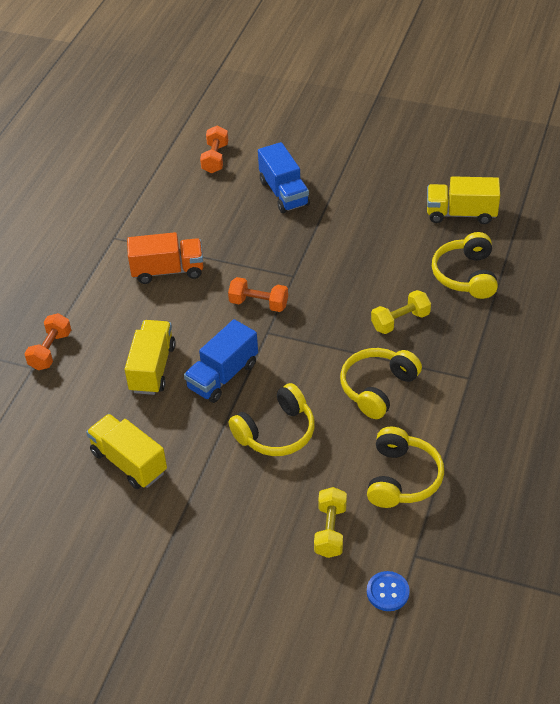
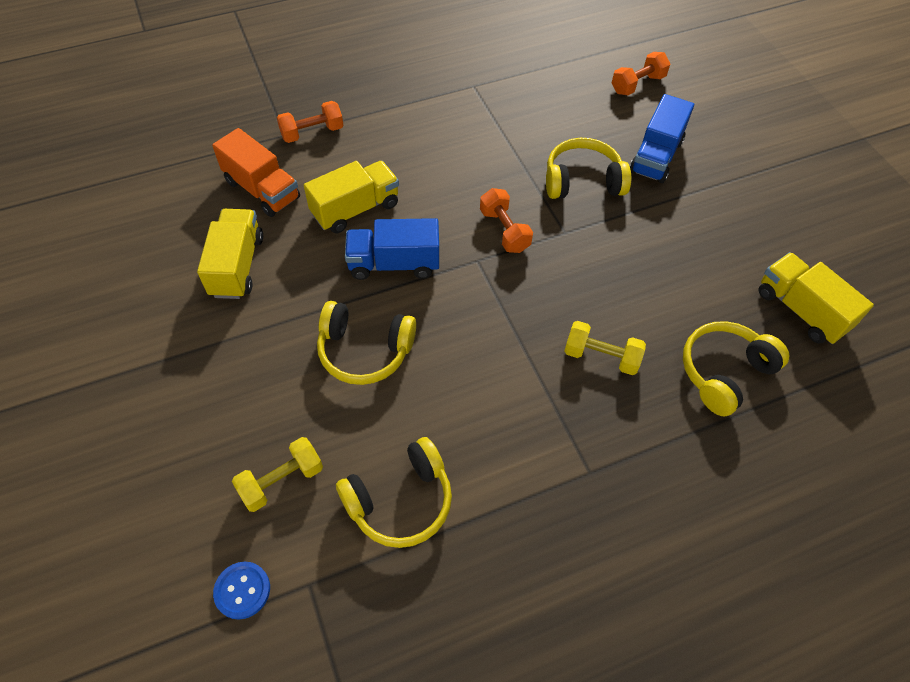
camera: 45 degrees right, 10 degrees up
(168, 271) = (474, 143): orange truck -> orange truck (262, 190)
(377, 388) = (496, 397): yellow headphones -> yellow headphones (582, 181)

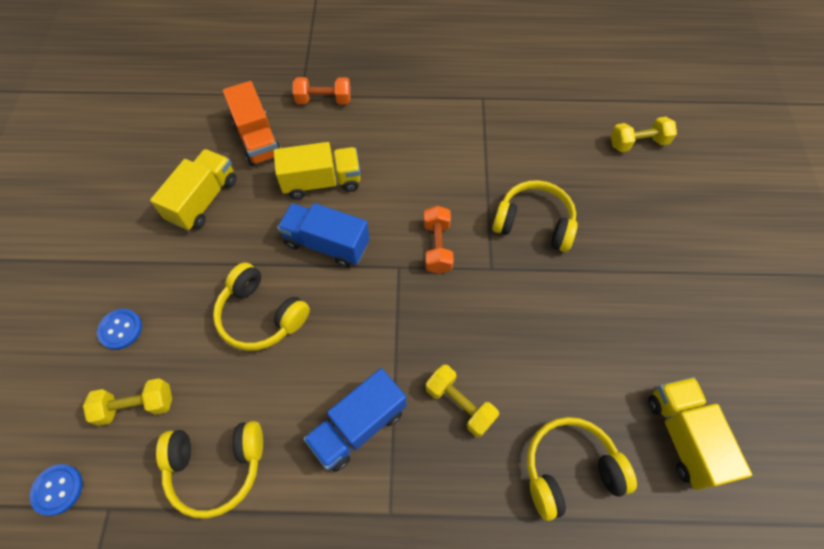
camera: 25 degrees right, 5 degrees up
(219, 418) = (120, 329): none -> blue button
(637, 84) = (638, 143): orange dumbbell -> yellow dumbbell
(656, 156) = (618, 222): blue truck -> blue truck (358, 426)

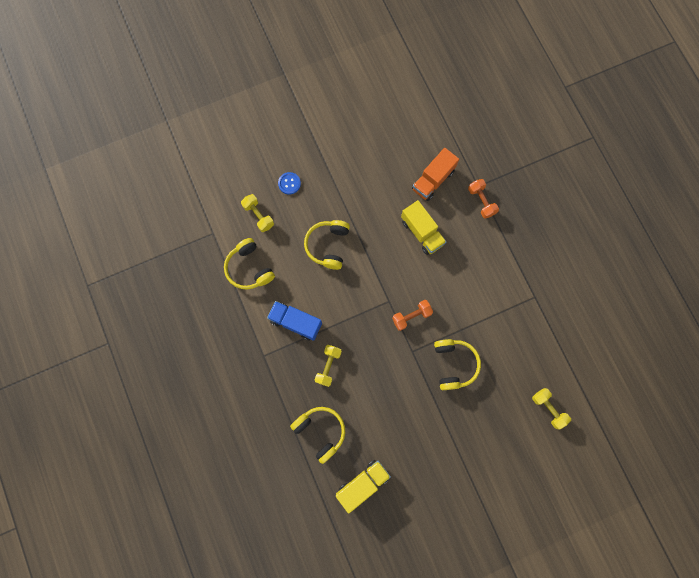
camera: 65 degrees right, 15 degrees up
(58, 489) = (210, 207): blue button -> none
(203, 200) = (378, 176): yellow truck -> none
(327, 244) = (384, 256): blue truck -> none

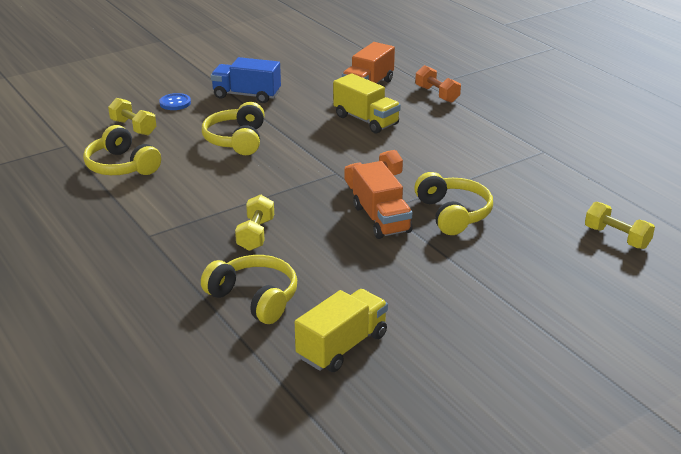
camera: 10 degrees left, 45 degrees down
(296, 322) = (197, 202): blue truck -> blue truck (247, 95)
(408, 362) = (381, 219): none -> orange truck

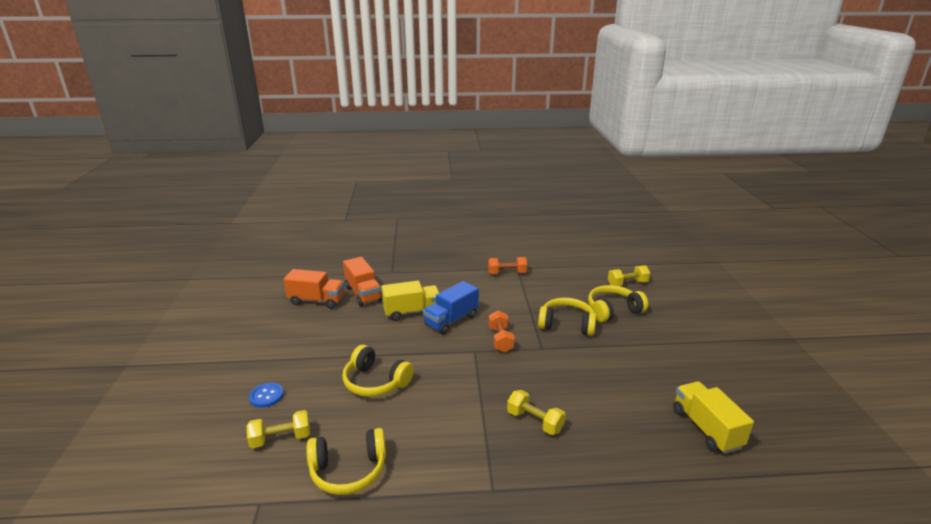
camera: 60 degrees left, 5 degrees down
(247, 95) = (305, 351): blue truck -> blue truck (451, 320)
(254, 298) = (627, 453): yellow headphones -> yellow headphones (613, 310)
(381, 219) = (553, 354): orange truck -> orange truck (317, 301)
(437, 94) = (408, 274): orange dumbbell -> orange dumbbell (507, 273)

